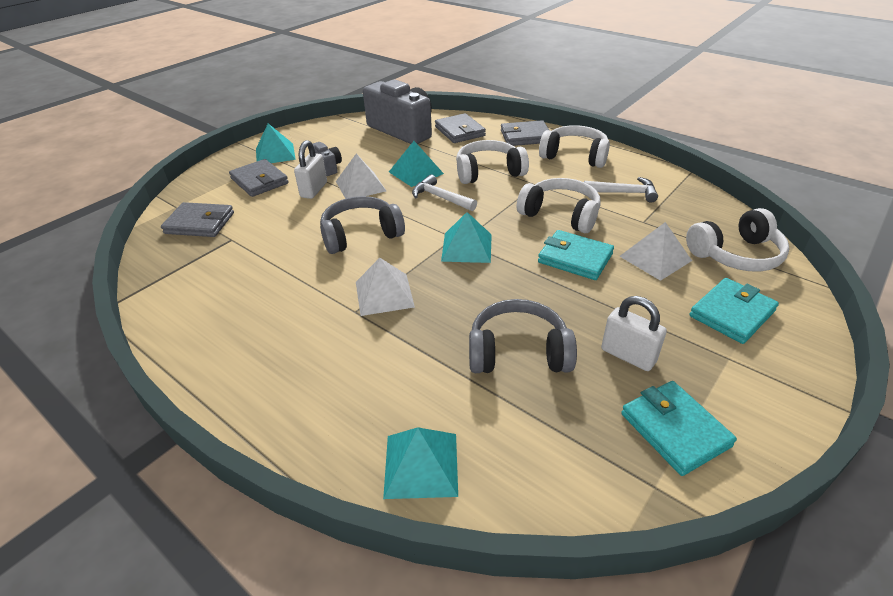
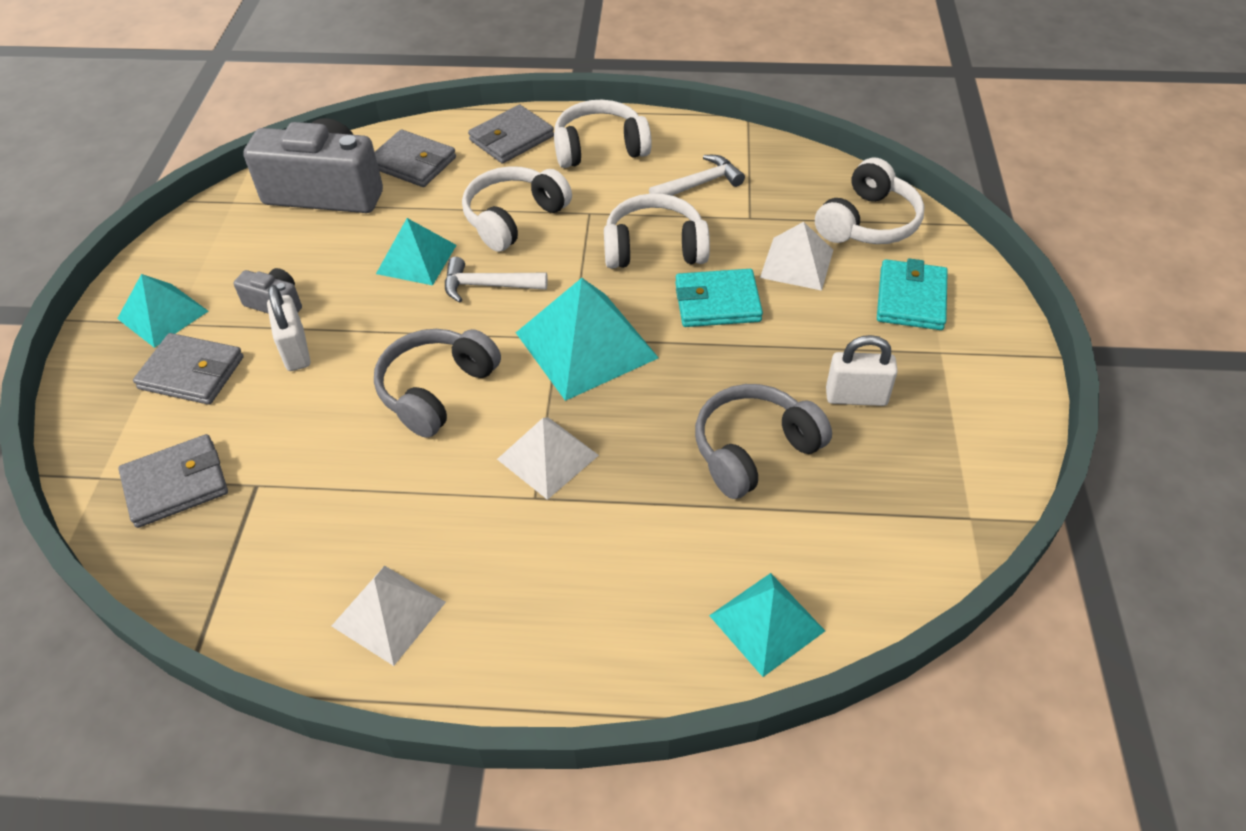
camera: 35 degrees left, 10 degrees up
(360, 186) = (359, 314): white pyramid -> white pyramid (388, 614)
(467, 247) = (586, 345): turquoise pyramid -> turquoise pyramid, size x1.59
(674, 430) = (948, 454): turquoise wallet -> none

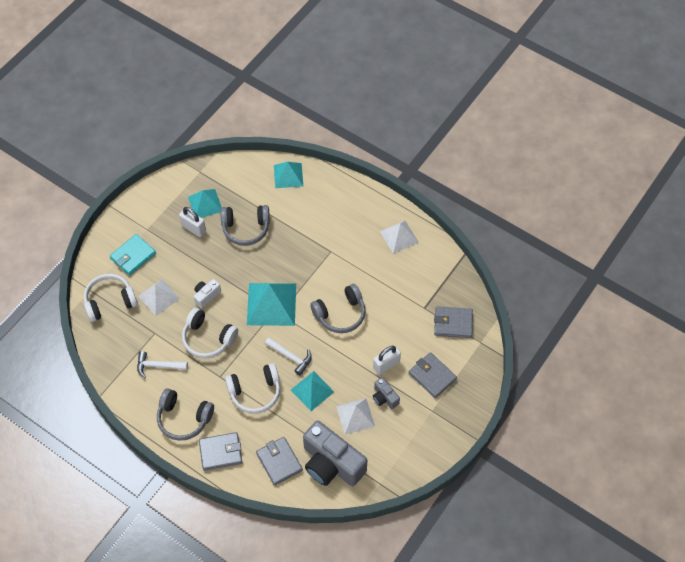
camera: 150 degrees left, 10 degrees up
(163, 314) = (435, 418): turquoise pyramid -> turquoise pyramid (205, 204)
(296, 350) = (386, 365): white padlock -> white padlock turned 45 degrees clockwise
(548, 457) = (317, 263): white pyramid -> white pyramid (355, 416)
(600, 148) = (184, 418): white headphones -> grey headphones
(717, 302) = (206, 296): turquoise wallet -> white camera

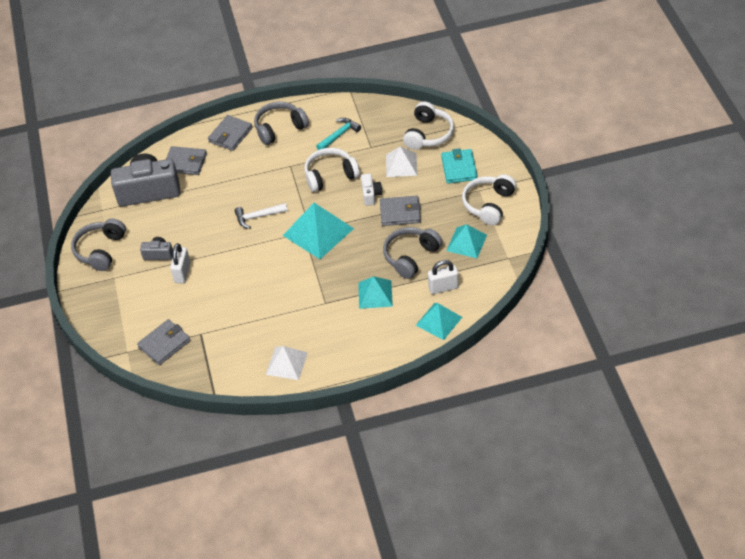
camera: 135 degrees right, 10 degrees down
(158, 366) = (339, 135): white hammer -> turquoise hammer
(193, 228) = (447, 221): white padlock -> white padlock (443, 287)
(255, 392) = (254, 179): white headphones -> white headphones (489, 204)
(312, 391) = (215, 213): turquoise pyramid -> turquoise pyramid (375, 294)
(340, 314) = (259, 271): grey headphones -> grey headphones (100, 250)
(355, 416) = (166, 227): white pyramid -> none
(432, 376) = (139, 297): grey wallet -> grey wallet (400, 213)

